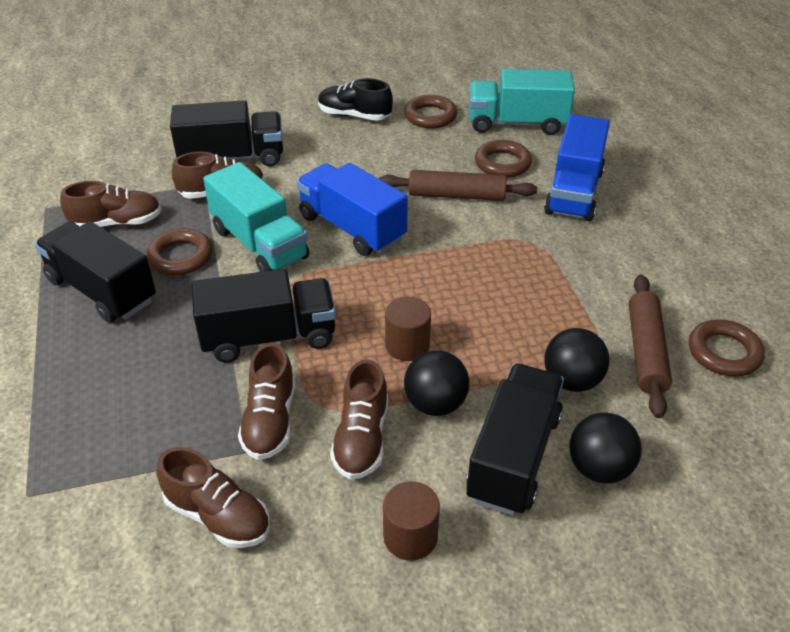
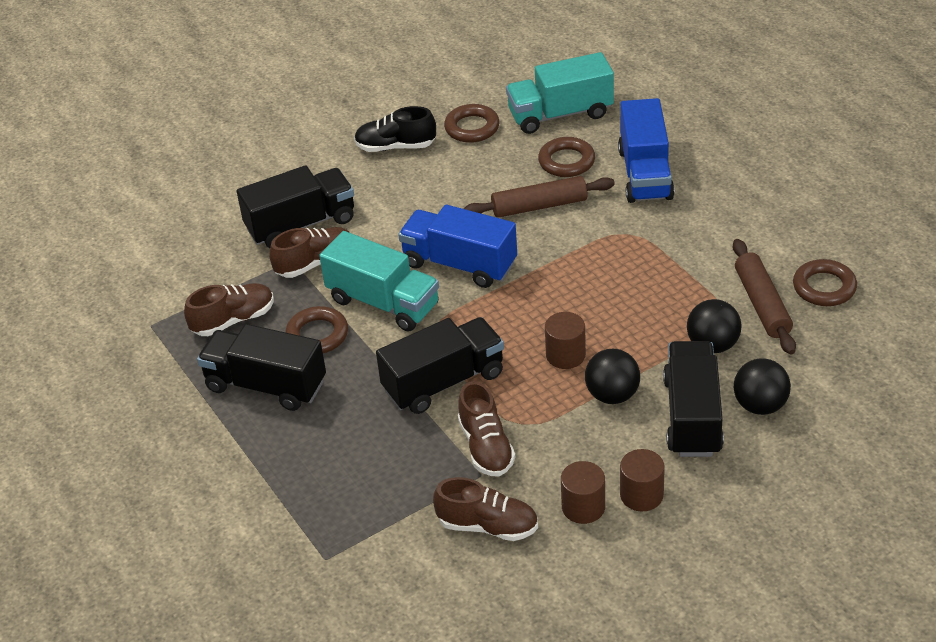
camera: 15 degrees left, 0 degrees up
(336, 529) = (583, 507): none -> brown cylinder
(361, 438) = (567, 438): brown shoe -> none

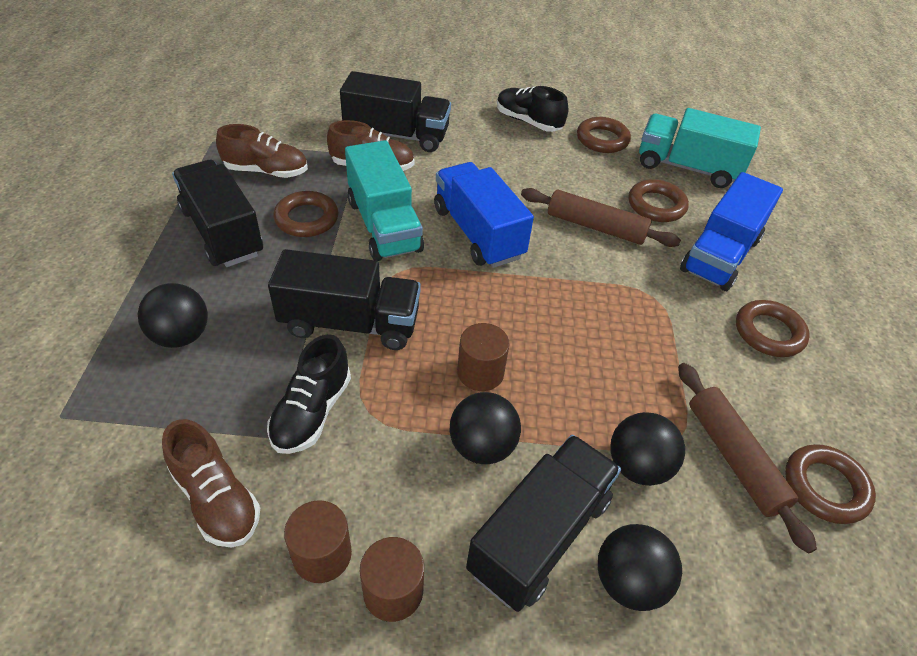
camera: 30 degrees right, 5 degrees up
(337, 465) = (181, 336): none -> black ball
(486, 447) = (312, 412): brown shoe -> black shoe
(721, 212) = (768, 332): none -> brown ring
(762, 304) = (734, 457): brown rolling pin -> brown rolling pin turned 45 degrees counterclockwise

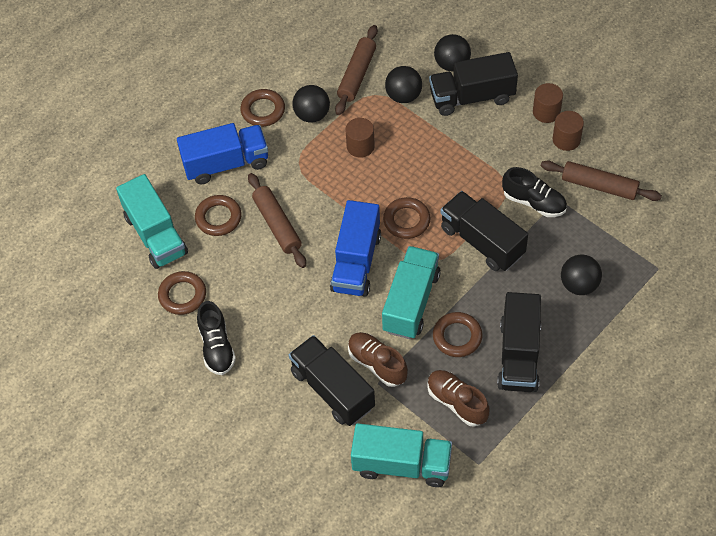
camera: 135 degrees left, 10 degrees up
(216, 499) = (599, 186): brown shoe -> brown rolling pin
(288, 116) = (401, 464): none -> turquoise truck
(312, 412) = (534, 202): black shoe -> black shoe turned 60 degrees clockwise
(480, 372) = (435, 175): brown cylinder -> brown cylinder (360, 146)
(482, 446) = (465, 142): black ball -> black ball (312, 115)
(825, 487) = (332, 44): brown ring -> brown ring (406, 220)

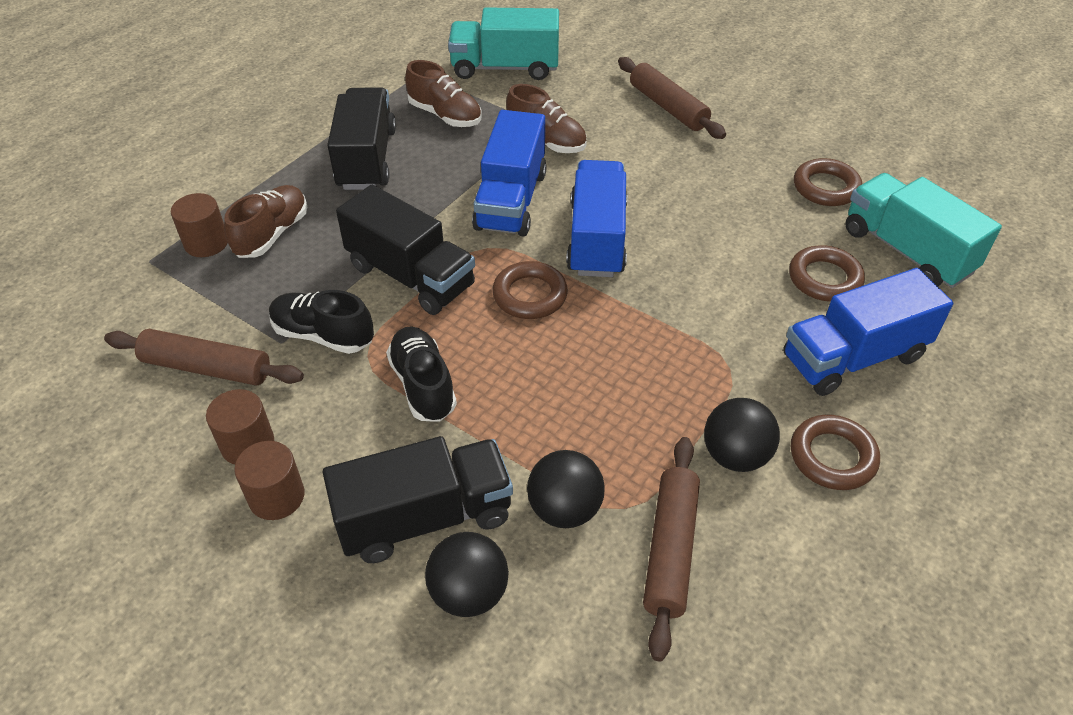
camera: 170 degrees right, 10 degrees down
(217, 347) = (753, 143): black shoe -> black shoe (423, 385)
(277, 224) = (729, 276): brown rolling pin -> brown rolling pin (667, 107)
(332, 390) = (596, 116): black truck -> none
(360, 146) = (629, 403): brown cylinder -> brown cylinder (206, 243)
(411, 302) = (511, 200): turquoise truck -> blue truck
(457, 337) = (446, 171): brown ring -> none
(579, 285) = (272, 234): black ball -> brown shoe

